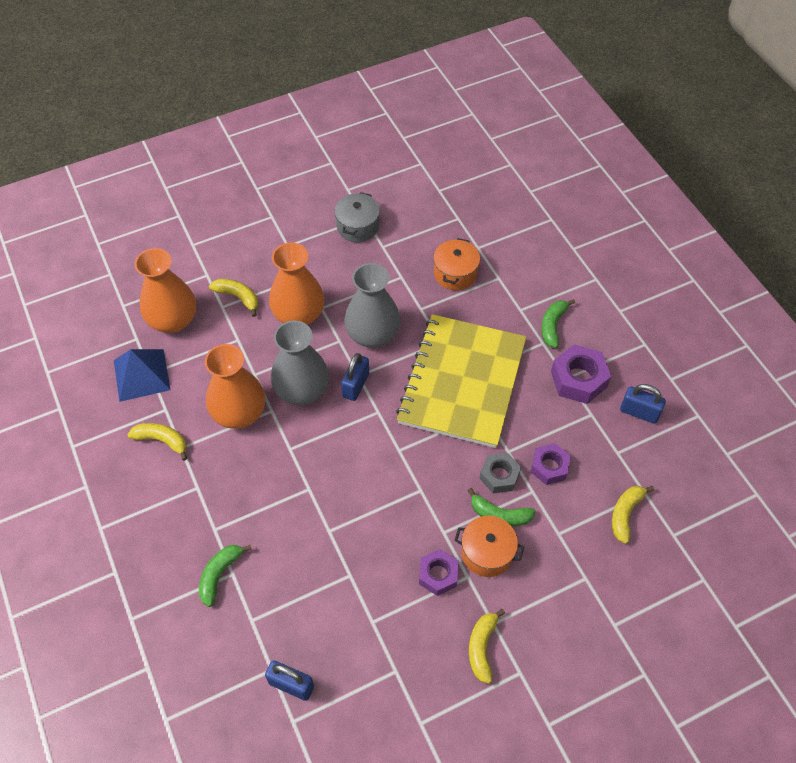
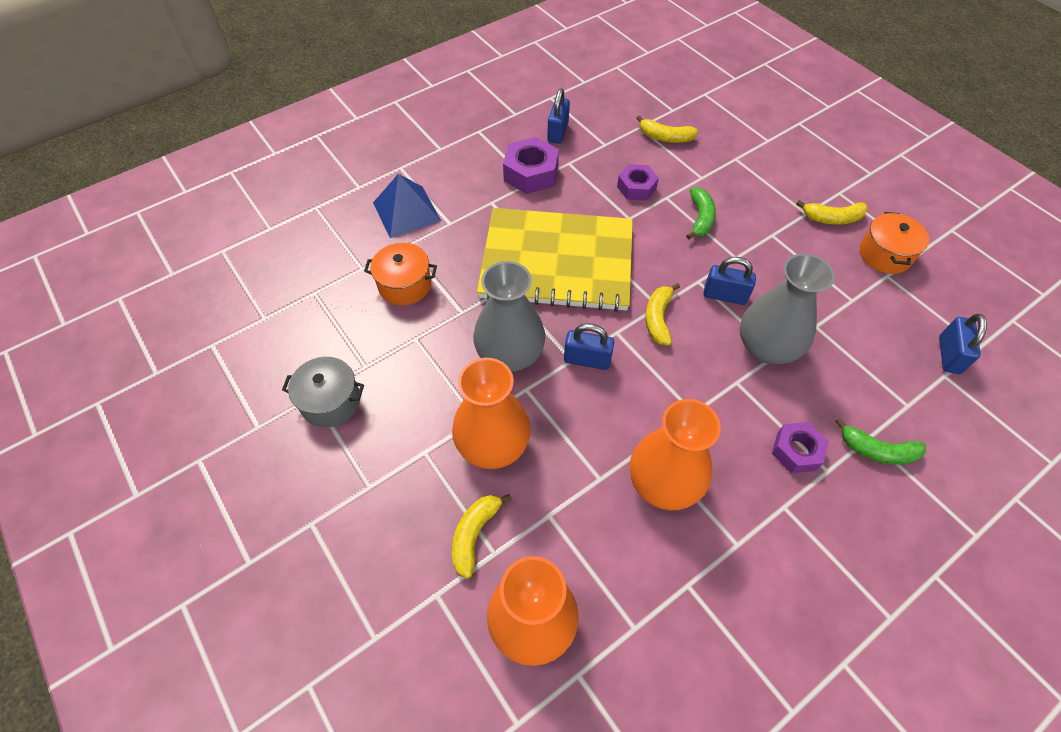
camera: 100 degrees left, 0 degrees up
(142, 375) = (641, 641): blue pyramid -> blue pyramid (406, 211)
(162, 440) = (736, 574): yellow banana -> yellow banana (658, 318)
(302, 390) = (609, 416): grey vase -> grey vase (766, 347)
(400, 507) = (724, 295): none -> blue padlock
(438, 575) = (781, 256): purple nut -> purple nut (796, 451)
(487, 553) = (742, 223): orange pot -> orange pot (885, 254)
(499, 476) = (659, 222): grey nut -> none
(552, 326) = (468, 196): green banana -> none

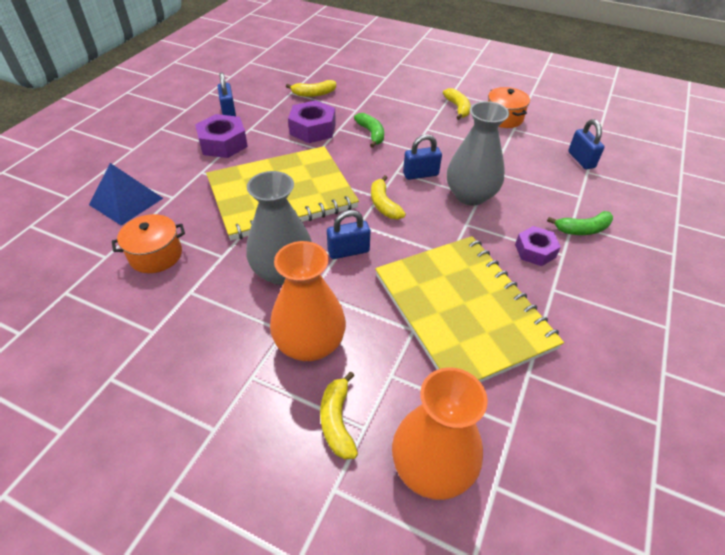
camera: 30 degrees left, 10 degrees down
(330, 401) = (132, 375): grey pot -> none
(636, 187) = (312, 129): purple nut -> purple nut, size x1.51
(663, 483) = (462, 311): orange vase -> yellow notebook
(832, 218) = (458, 108): yellow banana -> yellow banana turned 75 degrees counterclockwise

